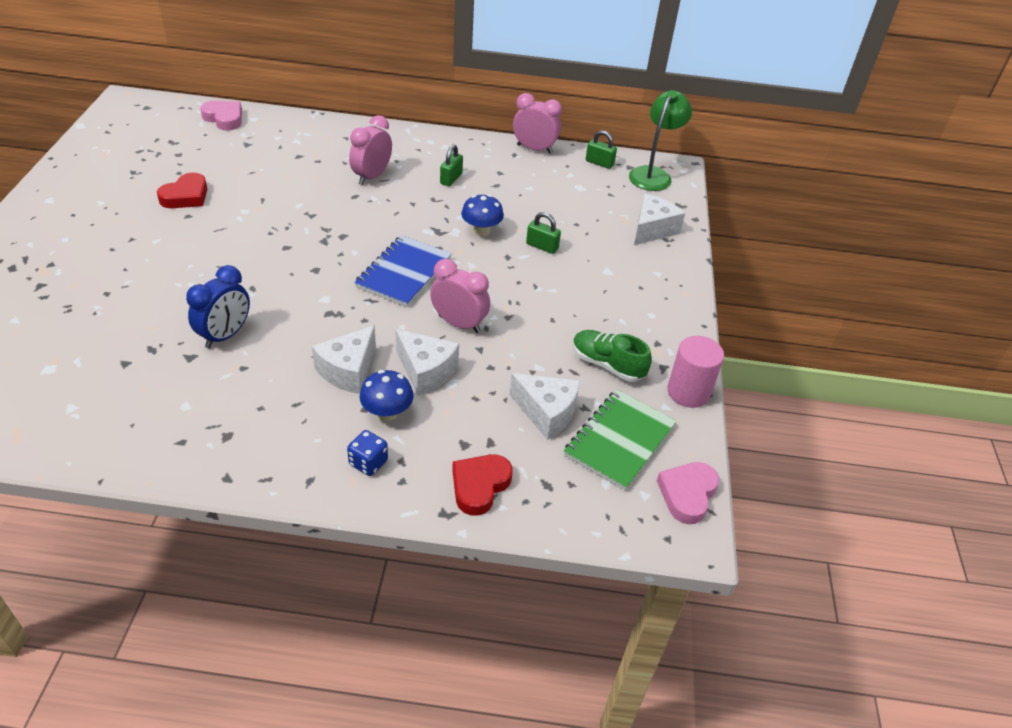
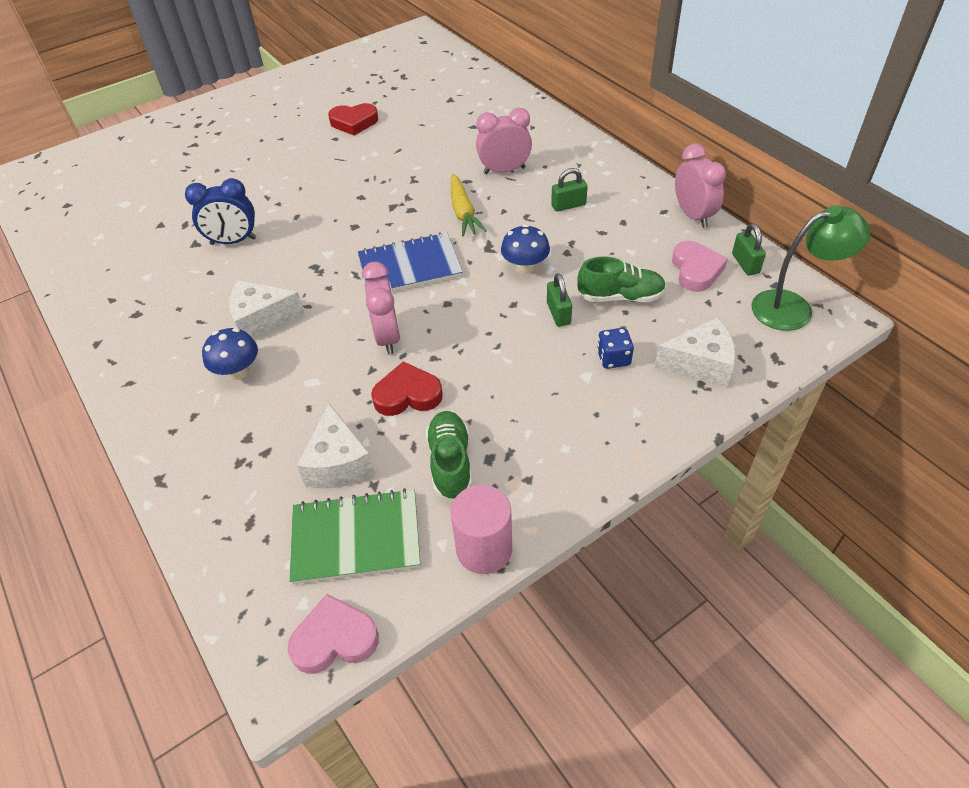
camera: 55 degrees right, 5 degrees up
(224, 118) = (463, 72): pink heart -> pink heart (696, 270)
(368, 462) = (174, 399): blue dice -> blue dice (613, 358)
(385, 218) = (463, 212): none -> yellow carrot
(426, 371) = (308, 359): white cheese -> none
(479, 486) = (208, 480): red heart -> red heart (407, 395)
(562, 217) = (620, 296): none -> green shoe

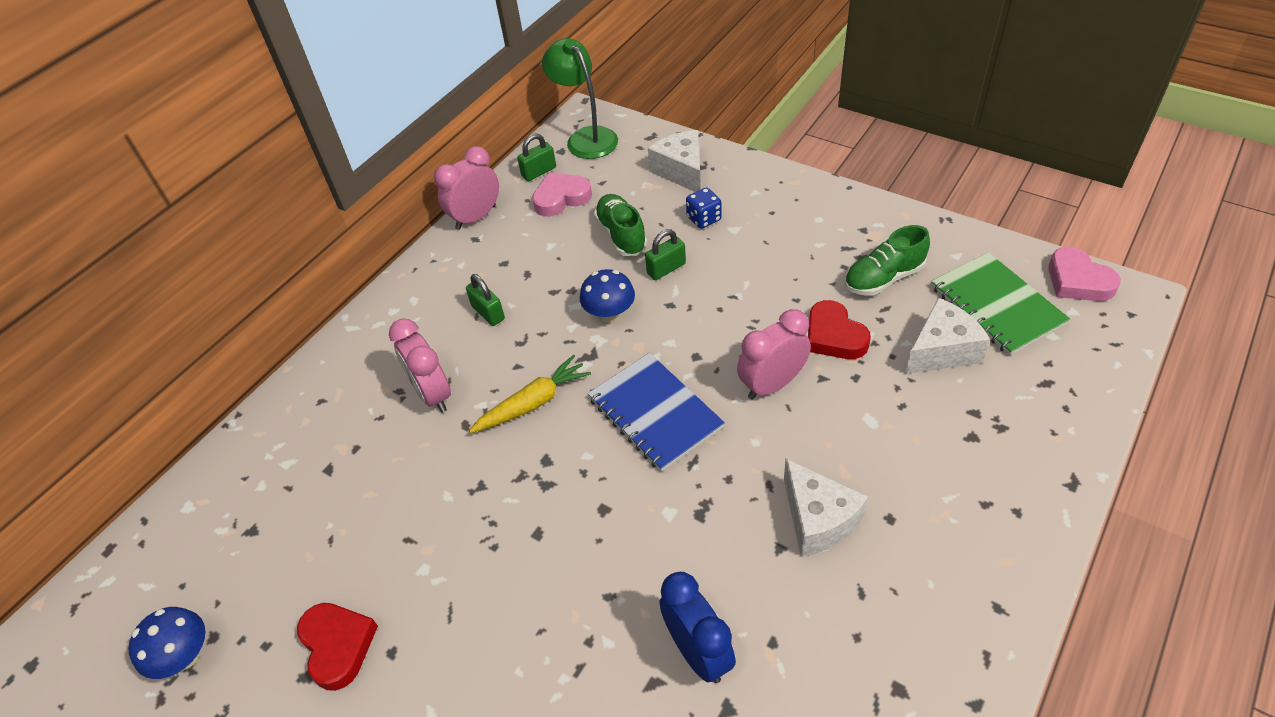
camera: 110 degrees left, 0 degrees up
(238, 371) = (904, 497): blue mushroom -> blue mushroom (185, 656)
(484, 549) = (941, 232): pink cylinder -> none

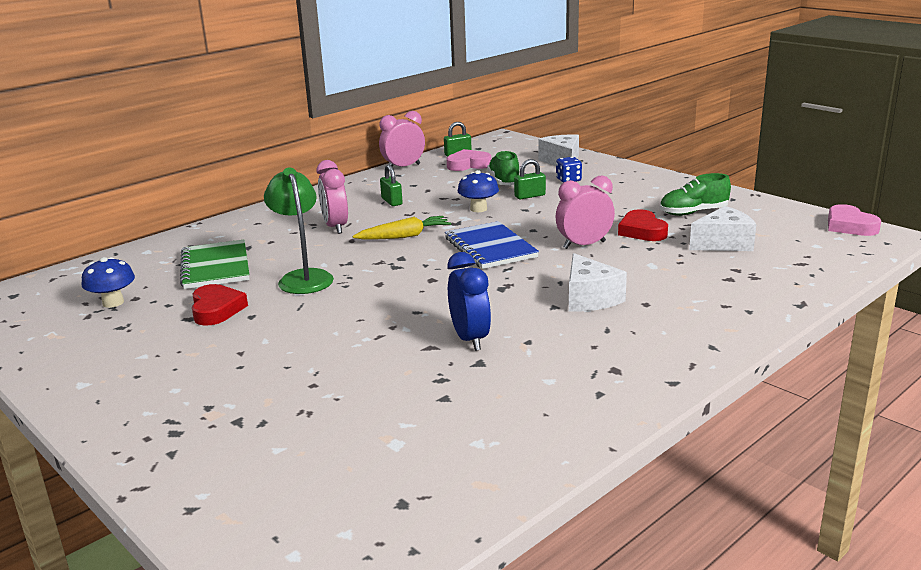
camera: 10 degrees right, 25 degrees down
(586, 137) = (499, 144): green lamp -> green lamp (303, 277)
(996, 305) = (777, 230): green notebook -> green notebook (215, 267)

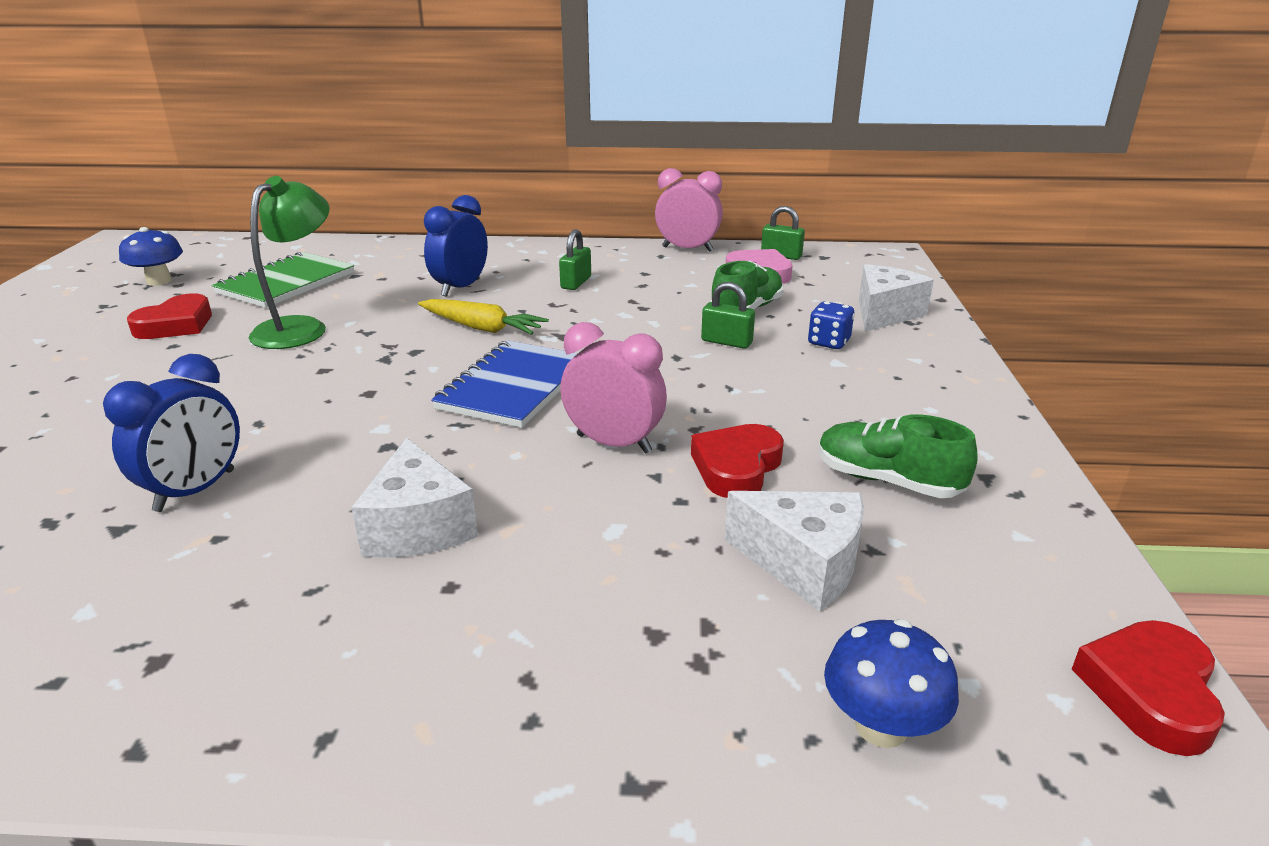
camera: 45 degrees right, 5 degrees up
(335, 227) = (460, 288): pink clock -> blue clock
(478, 209) = (630, 331): blue mushroom -> blue mushroom (881, 726)
(589, 298) = (418, 527): white cheese -> white cheese turned 45 degrees counterclockwise
(849, 226) = (1150, 691): pink heart -> red heart

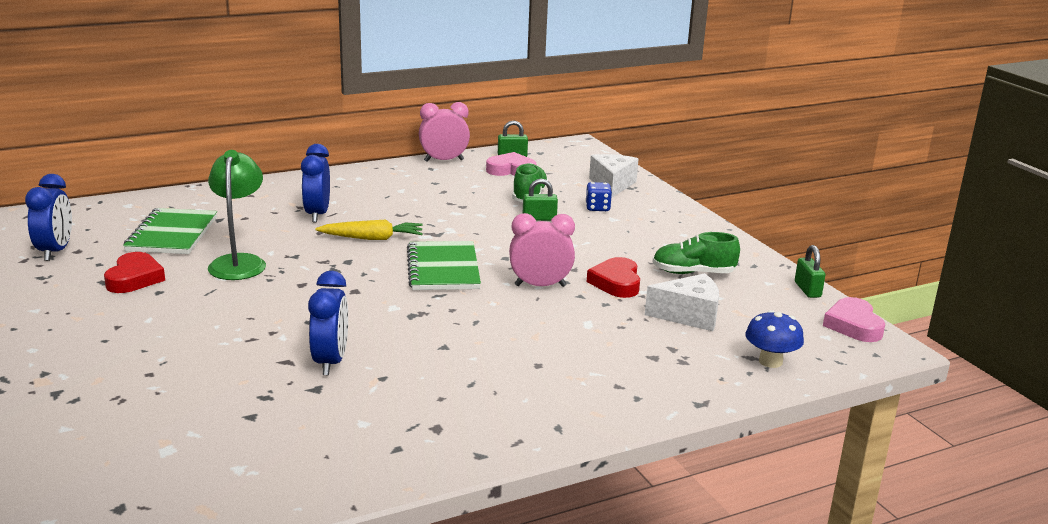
camera: 30 degrees left, 5 degrees down
(159, 281) = (55, 251): blue mushroom -> blue clock
(418, 527) = (487, 346): white cheese -> none
(513, 386) = (443, 269): blue notebook -> green notebook
(576, 283) = (396, 197): green padlock -> green padlock (807, 290)
(1150, 691) = (853, 325): red heart -> pink heart

